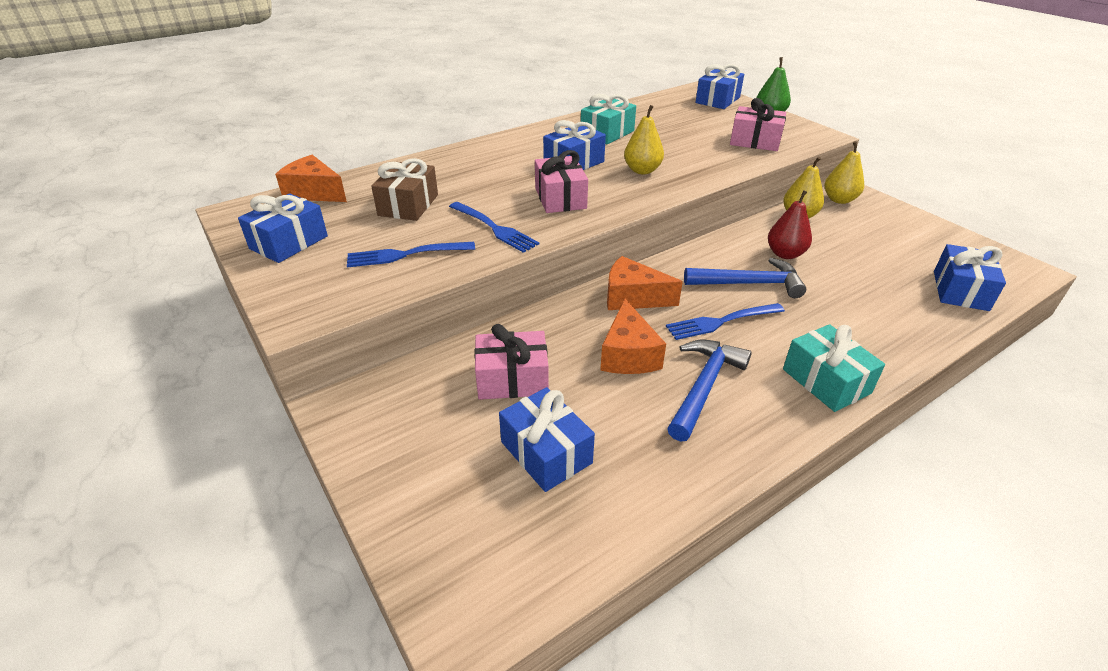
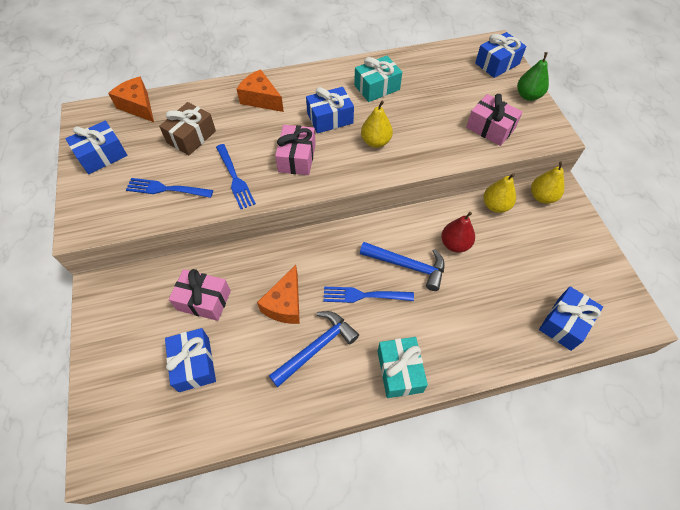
camera: 20 degrees right, 20 degrees up
(632, 297) = (317, 253): orange cheese -> orange cheese (261, 99)

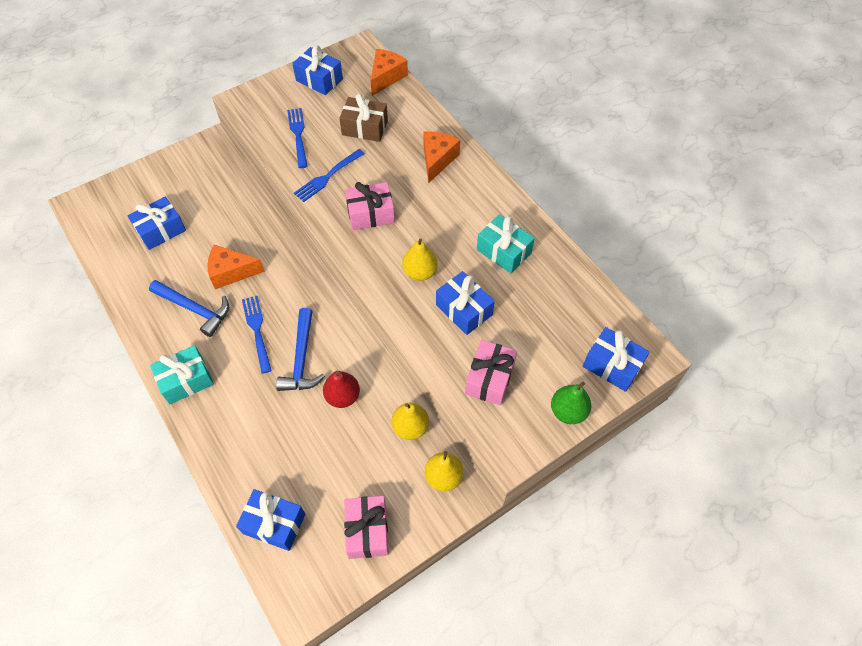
camera: 70 degrees right, 0 degrees up
(204, 300) = (219, 214): pink gift -> pink gift (367, 531)
(330, 118) = (436, 224): blue gift -> blue gift (464, 310)

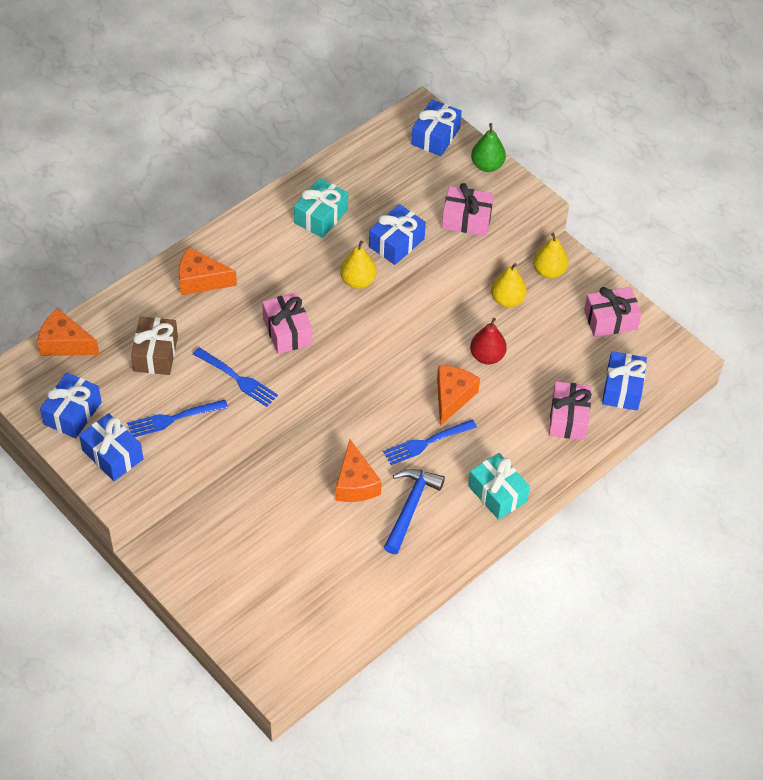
camera: 100 degrees left, 5 degrees down
(161, 230) = (305, 572): blue gift -> blue gift (112, 455)
(251, 460) = (568, 418): none -> pink gift
(301, 358) = (452, 397): blue hammer -> orange cheese

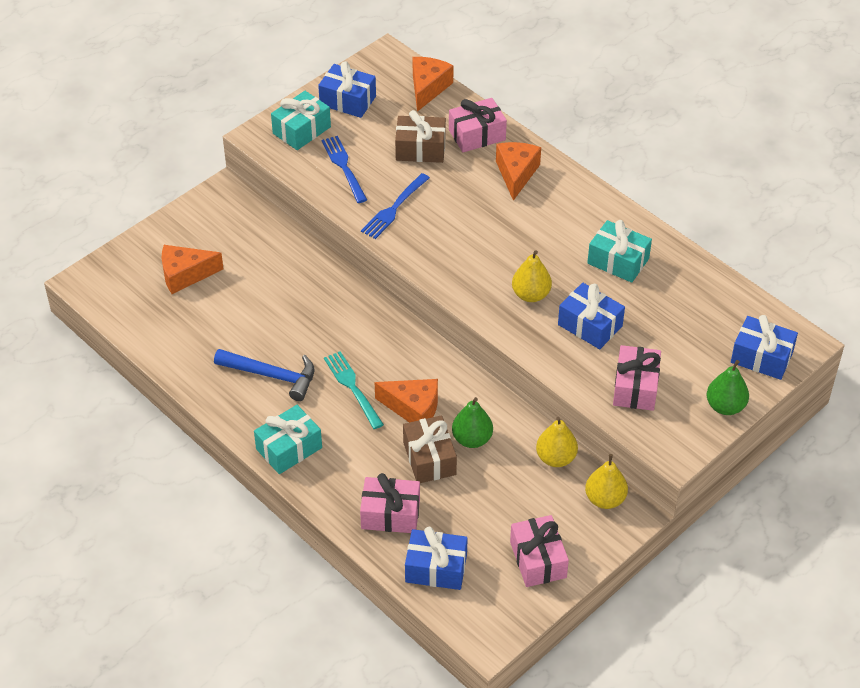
camera: 90 degrees right, 5 degrees down
(112, 455) = (301, 130): blue gift -> turquoise gift
(287, 331) = (457, 242): pink gift -> pink gift (477, 135)
(355, 483) = (300, 331): orange cheese -> orange cheese (185, 275)
(426, 443) = (352, 387): blue fork -> turquoise fork
(487, 356) = (472, 439): red pear -> green pear
(508, 388) = (429, 458): none -> brown gift

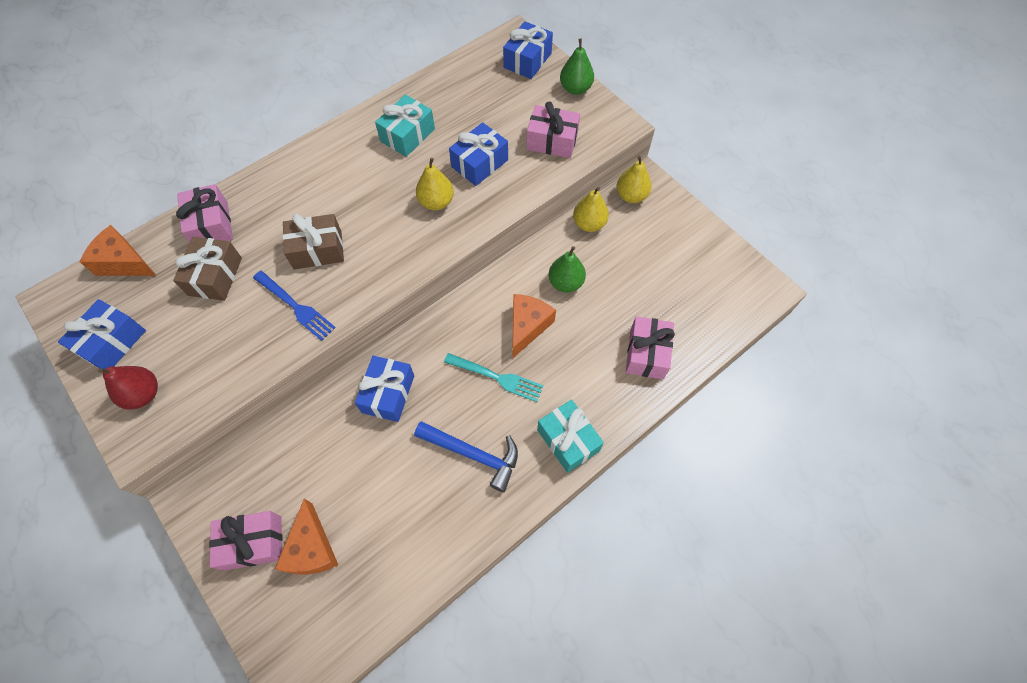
camera: 85 degrees left, 15 degrees up
(271, 375) = (473, 454): blue hammer -> blue hammer turned 90 degrees clockwise
(301, 130) = (143, 394): turquoise gift -> red pear
(344, 167) = (219, 352): blue fork -> none
(352, 387) = (497, 377): turquoise fork -> turquoise fork turned 135 degrees counterclockwise
(429, 458) = (585, 317): brown gift -> brown gift (318, 250)
(436, 568) = (703, 321): blue gift -> blue gift (388, 394)
(516, 174) = (277, 198): orange cheese -> none
(538, 560) = (691, 247): pink gift -> pink gift (253, 543)

